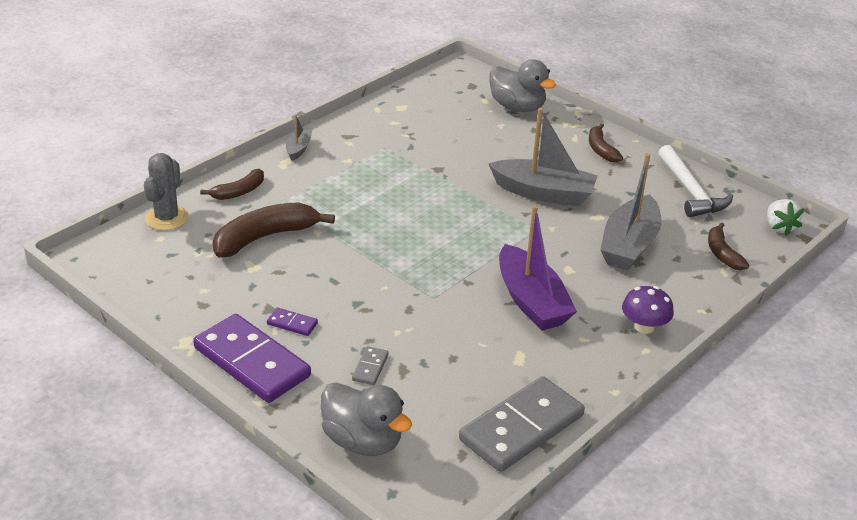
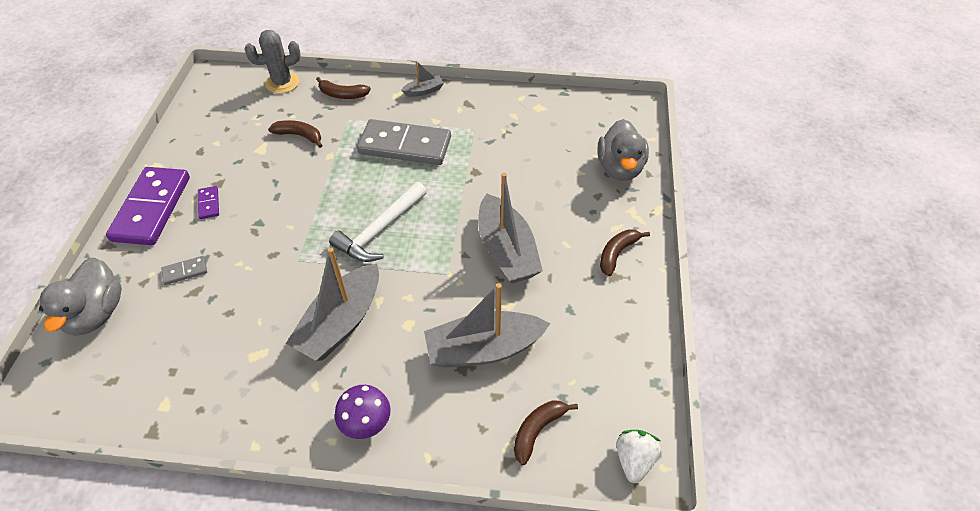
camera: 55 degrees right, 15 degrees up
(265, 237) = (299, 136): brown banana -> brown banana, size x0.57
(522, 428) = (165, 403): grey domino -> grey domino (405, 146)
(531, 301) = (341, 323): purple boat -> grey boat
(691, 191) = (620, 353): white hammer -> white hammer (380, 230)
(779, 227) = (634, 460): white strawberry -> white strawberry turned 150 degrees clockwise

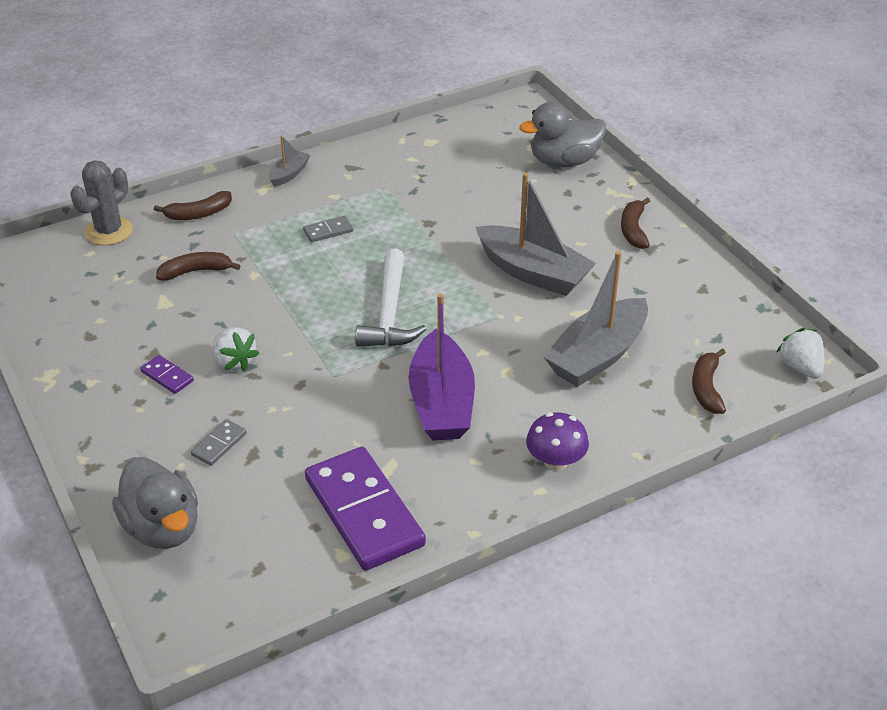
camera: 35 degrees left, 10 degrees down
(151, 208) = (101, 412): purple domino -> purple domino (363, 512)
(254, 214) = (234, 361): none -> white strawberry
(341, 323) = (441, 403): grey boat -> purple boat
(405, 146) = (328, 231): grey domino -> grey domino, size x0.42
(620, 168) = (564, 161): grey duck -> grey duck turned 105 degrees clockwise

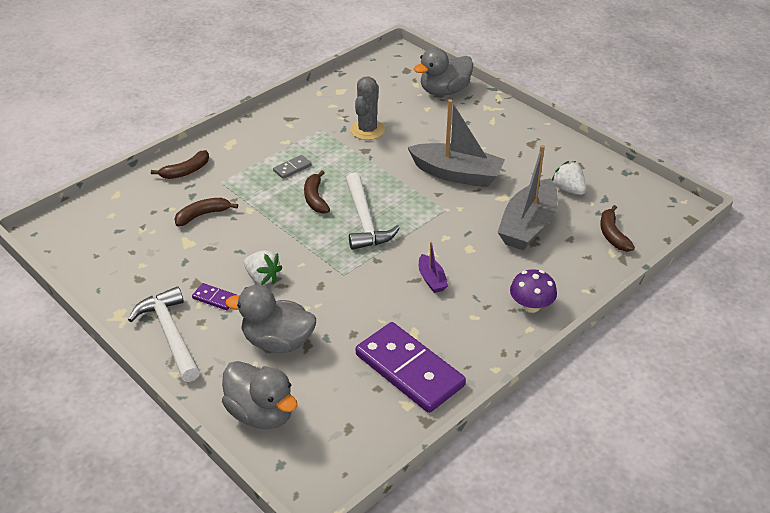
camera: 15 degrees left, 0 degrees up
(97, 410) = (170, 334): none -> white hammer
(109, 231) = (119, 196): grey cactus -> grey cactus (367, 130)
(219, 444) = (278, 342): grey domino -> grey duck
(289, 174) = (244, 130): grey boat -> none
(441, 403) = (431, 279): purple boat -> purple boat, size x0.47
(633, 230) = (514, 132): brown banana -> brown banana (315, 198)
(800, 367) = (668, 209): white strawberry -> white strawberry (568, 189)

